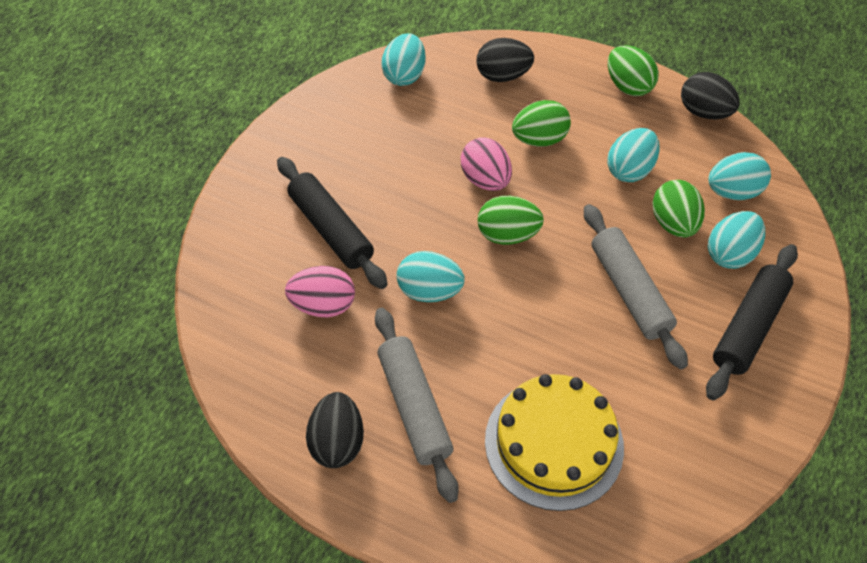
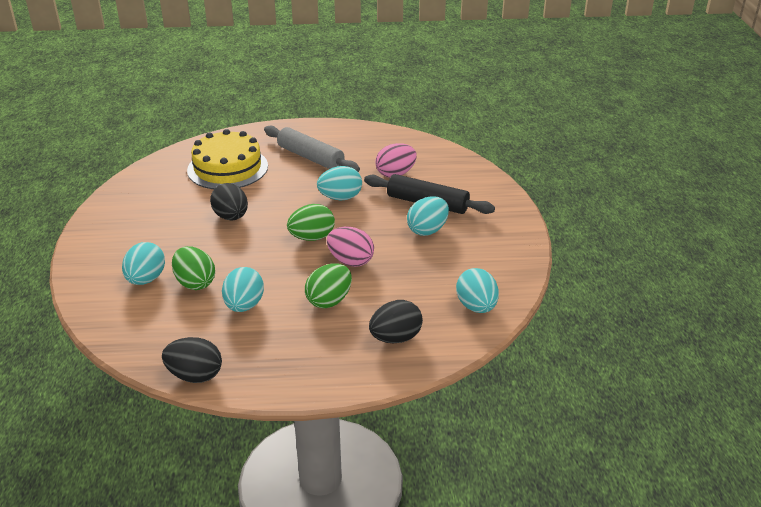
camera: 150 degrees right, 20 degrees down
(337, 442) = (339, 138): black egg -> black egg (231, 217)
(628, 86) = (277, 372): green egg -> none
(629, 291) = (212, 237): grey rolling pin -> none
(732, 192) = (152, 320): turquoise egg -> turquoise egg (427, 230)
(748, 327) = (125, 245): black rolling pin -> none

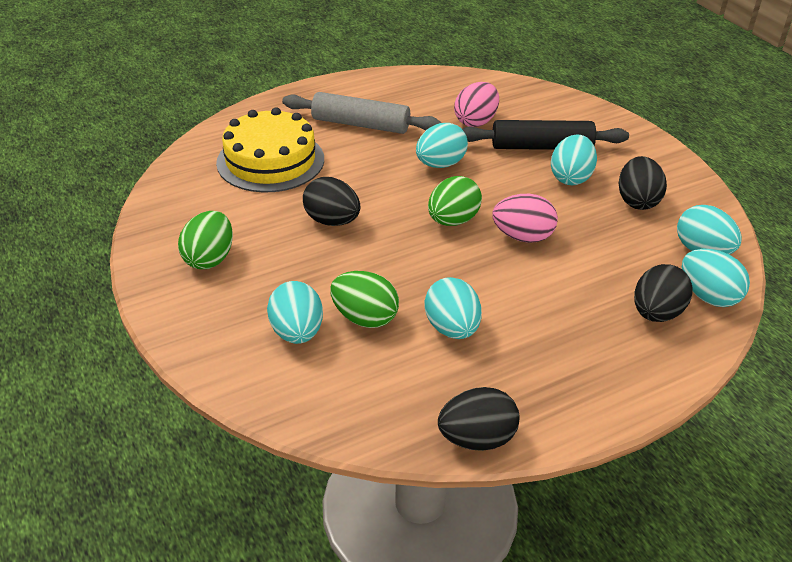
camera: 25 degrees left, 5 degrees up
(329, 301) = (544, 291): green egg -> green egg (209, 259)
(447, 338) = (708, 296): none -> turquoise egg
(462, 259) = (637, 201): none -> black egg

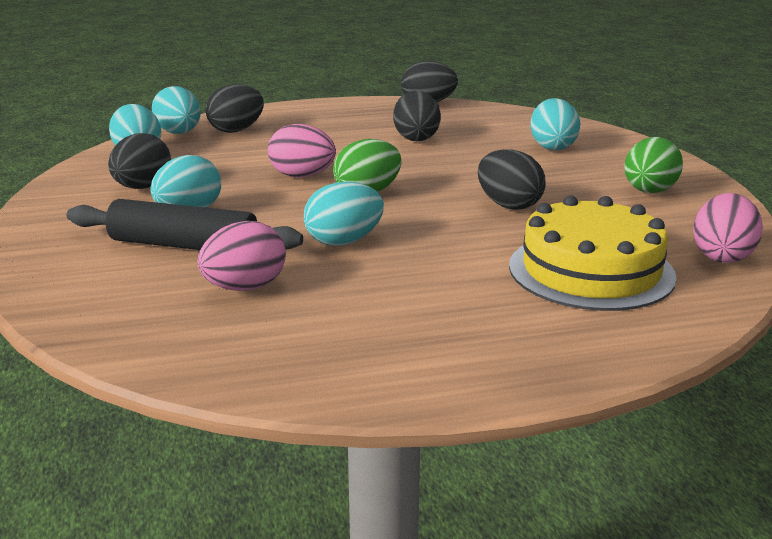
camera: 165 degrees left, 15 degrees down
(177, 185) = (722, 256): none -> pink egg
(361, 124) = (438, 304): grey rolling pin -> none
(365, 318) = (490, 148): green egg -> none
(452, 328) = (416, 138): turquoise egg -> black egg

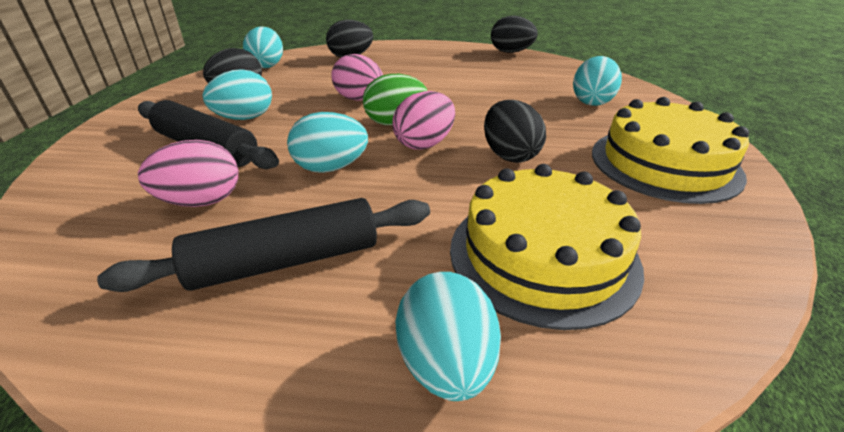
camera: 20 degrees right, 10 degrees up
(179, 133) = (311, 54): turquoise egg -> turquoise egg (446, 364)
(382, 312) = (285, 261): none -> black rolling pin
(416, 138) = (478, 79): black egg -> none
(649, 191) = (664, 163): green egg -> yellow cake
(722, 256) = (718, 269): pink egg -> pink egg (424, 144)

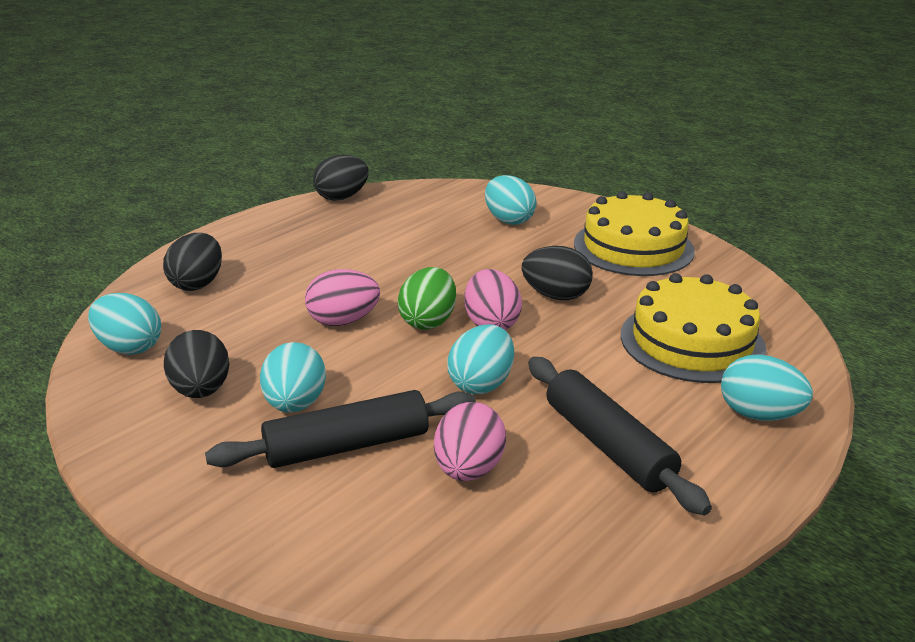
camera: 55 degrees left, 5 degrees down
(285, 261) = (608, 445): black rolling pin -> black rolling pin turned 45 degrees counterclockwise

